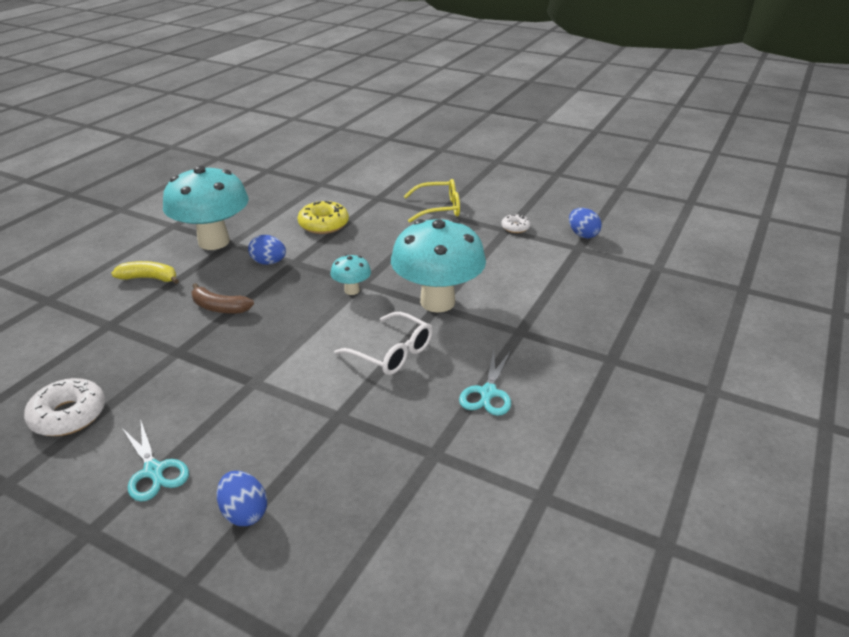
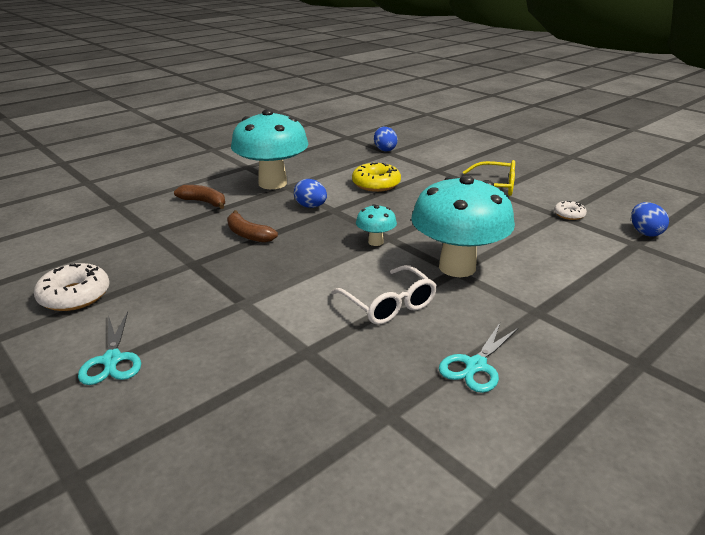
camera: 20 degrees right, 5 degrees down
(149, 278) = (204, 202): yellow banana -> brown banana
(244, 512) = (167, 421): blue egg -> blue egg (384, 149)

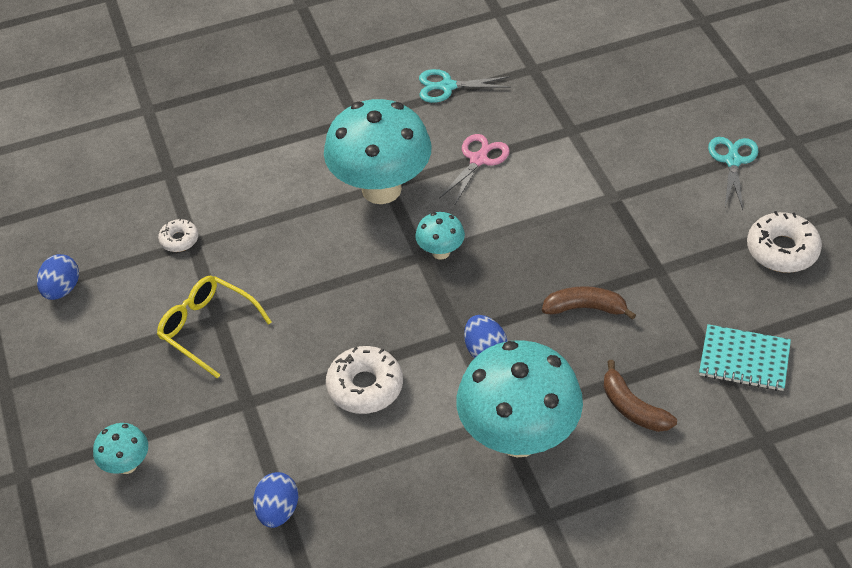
camera: 155 degrees left, 20 degrees up
(124, 231) = (744, 360): none -> turquoise notebook
(248, 235) = (585, 308): brown banana -> brown banana turned 60 degrees counterclockwise
(376, 184) = (365, 386): yellow donut -> white donut
(388, 304) = (478, 160): white glasses -> pink scissors
(472, 148) = (127, 465): none -> turquoise mushroom
(476, 365) = (447, 86): turquoise scissors -> turquoise scissors turned 150 degrees counterclockwise
(645, 232) = (136, 186): blue egg -> blue egg (62, 289)

